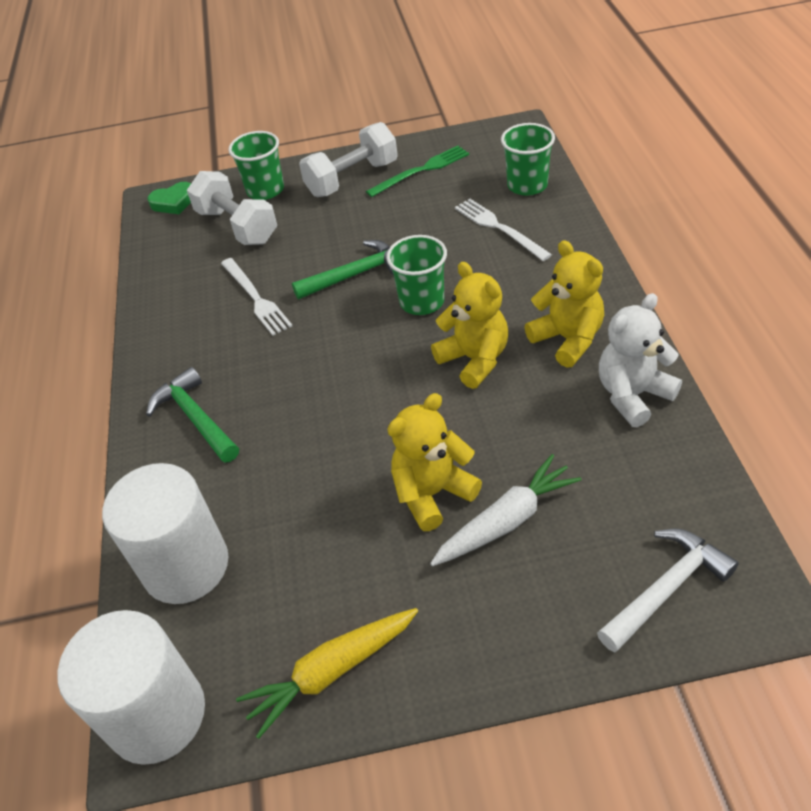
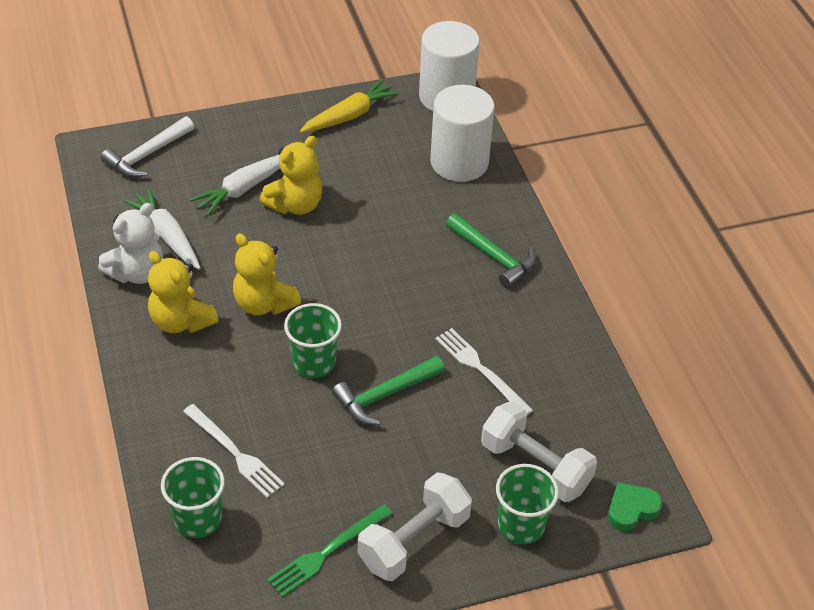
camera: 165 degrees right, 0 degrees up
(605, 445) = (167, 236): none -> white carrot

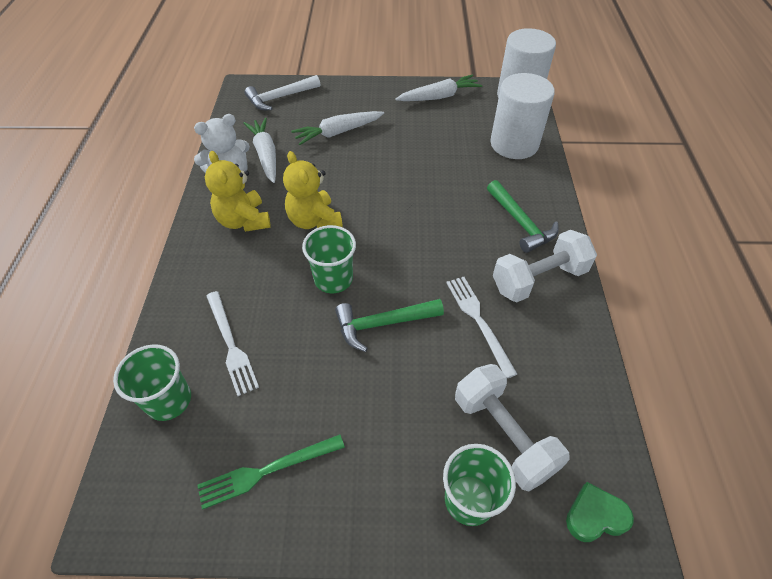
camera: 20 degrees right, 5 degrees up
(295, 205) = (372, 151): yellow teddy bear -> none
(349, 115) = (439, 97): yellow carrot -> white carrot
(414, 540) = (354, 484): white dumbbell -> white dumbbell (538, 279)

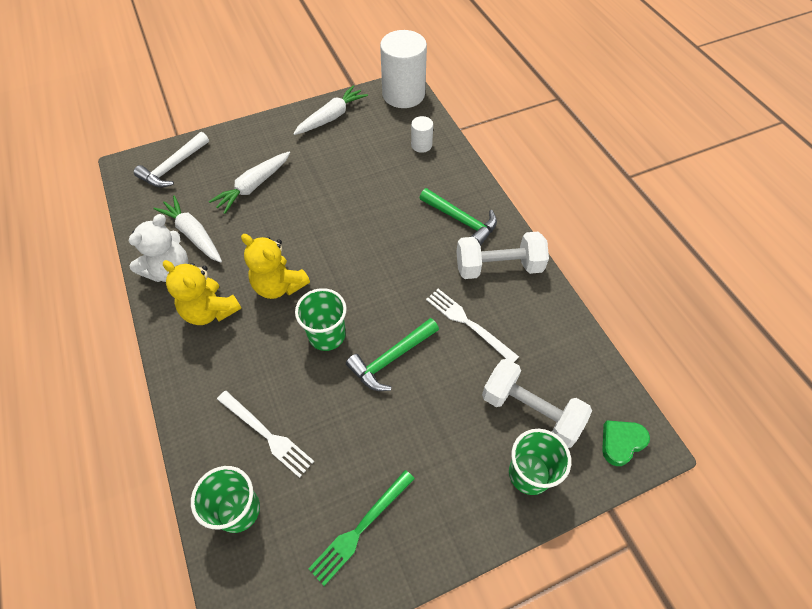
camera: 25 degrees left, 5 degrees up
(514, 144) = (421, 145): white cylinder -> white cylinder, size x0.46
(538, 279) = (498, 267): white dumbbell -> white dumbbell turned 45 degrees clockwise

